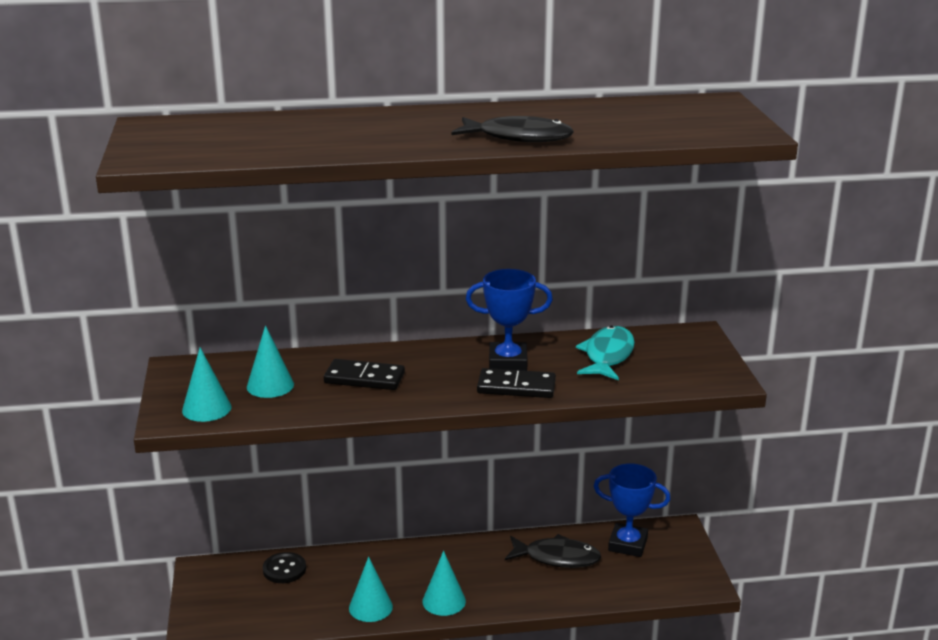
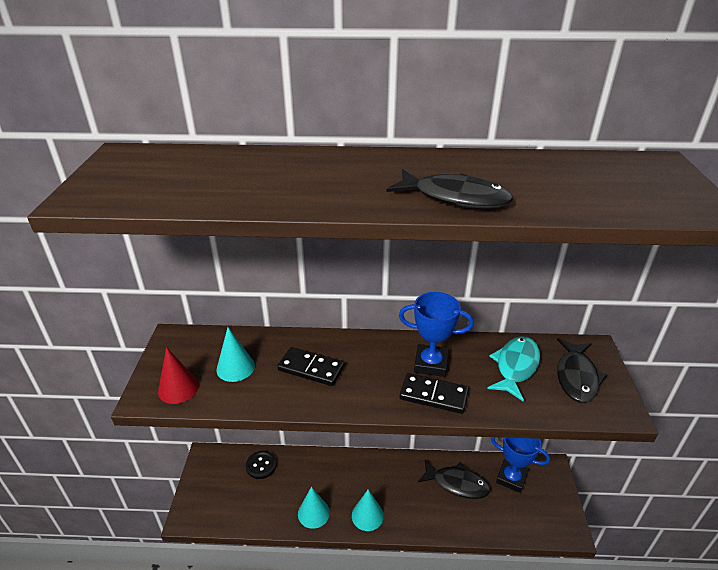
camera: 10 degrees right, 10 degrees up
(206, 408) = (178, 388): turquoise cone -> red cone
(677, 358) = (576, 377): none -> black fish

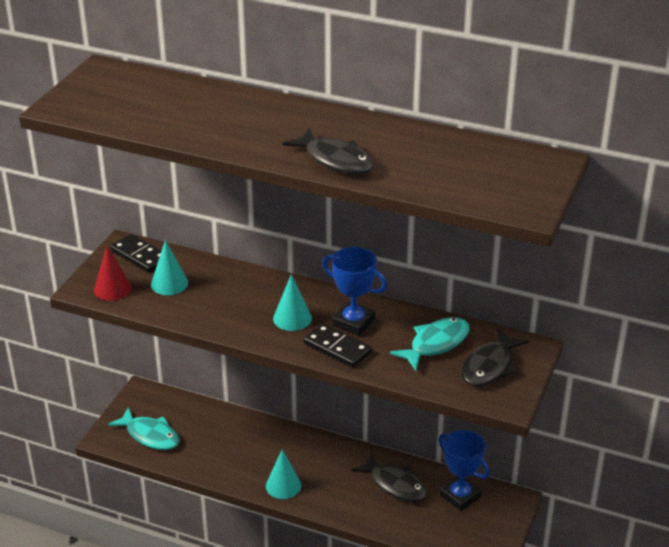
camera: 20 degrees right, 0 degrees up
(229, 500) = (150, 435): none -> turquoise fish
(261, 465) = (195, 414): black button -> none
(311, 368) = (237, 300): black domino -> black domino (140, 256)
(313, 513) = (229, 469): turquoise cone -> turquoise cone (292, 318)

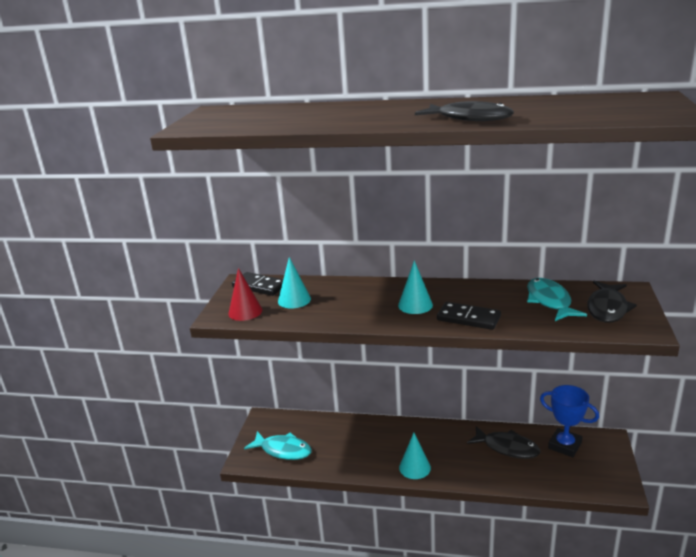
camera: 10 degrees left, 10 degrees down
(353, 322) = (469, 299): blue trophy -> none
(436, 344) = (549, 301): turquoise fish -> turquoise fish turned 45 degrees counterclockwise

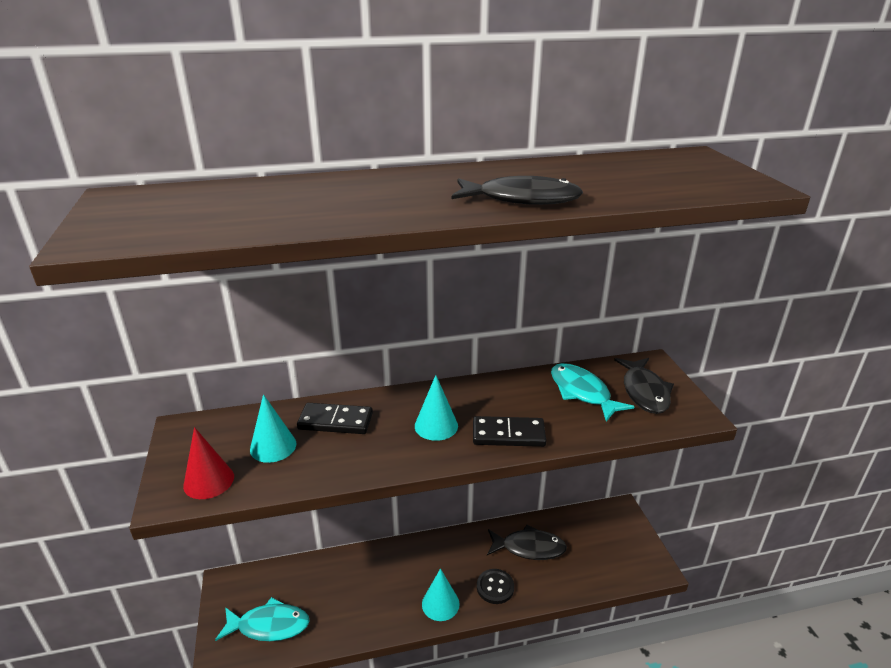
camera: 25 degrees left, 5 degrees up
(259, 286) = (212, 431): black domino -> black domino (335, 421)
(464, 467) = (495, 587): none -> black button
(564, 445) = (584, 529): blue trophy -> none

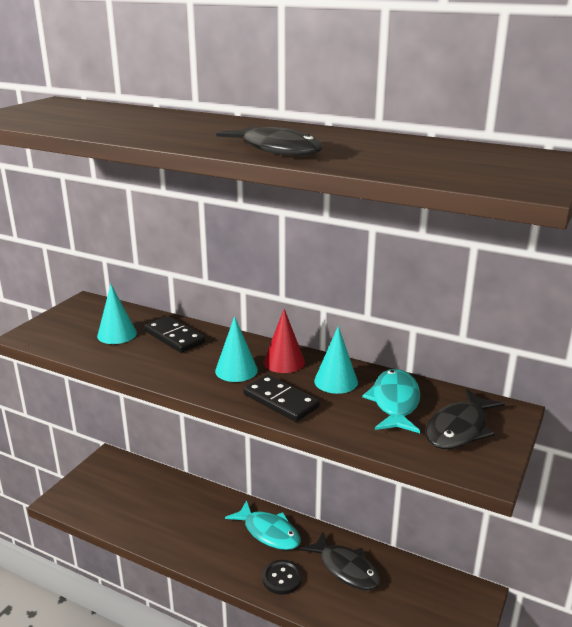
camera: 40 degrees right, 5 degrees down
(209, 481) = (57, 336): red cone -> red cone (284, 362)
(269, 626) = (103, 500): turquoise fish -> turquoise fish (269, 532)
(440, 604) = (226, 561): turquoise cone -> turquoise cone (336, 381)

